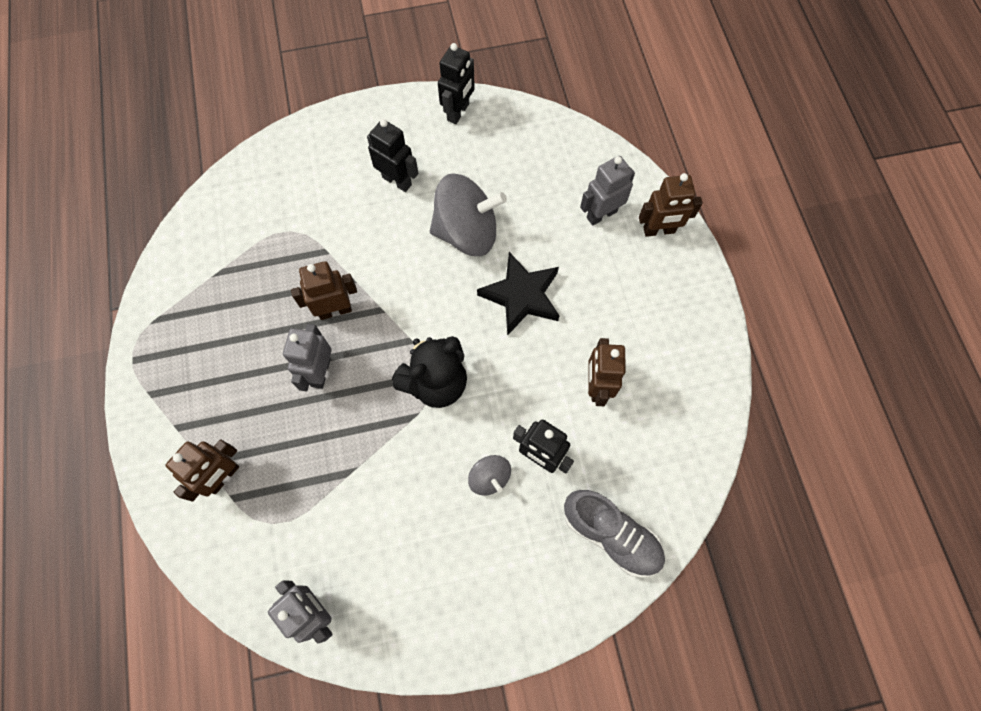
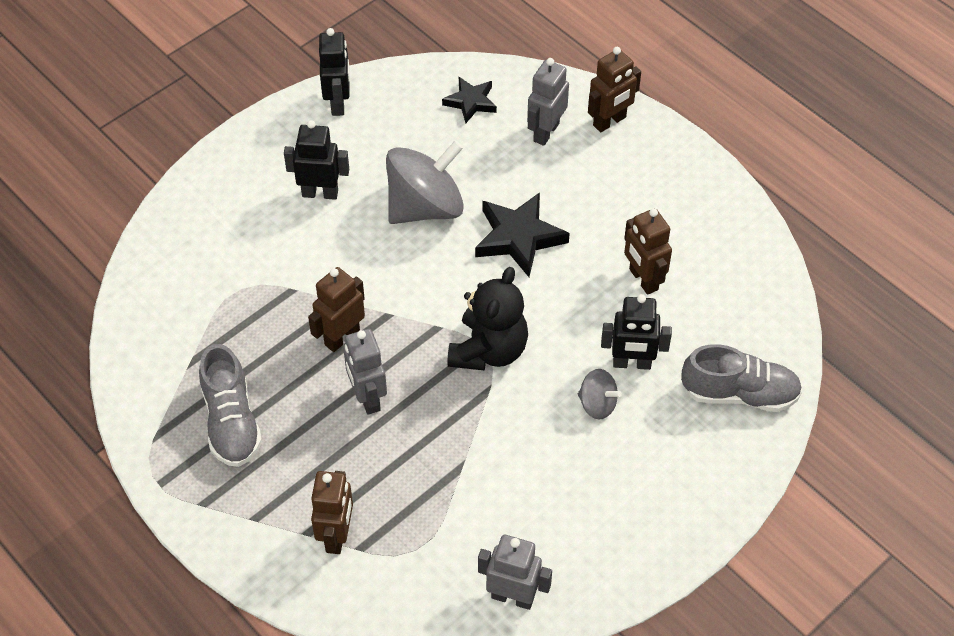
camera: 30 degrees left, 15 degrees down
(213, 337) = (231, 422): none -> grey shoe
(559, 159) = (471, 102): none -> black star

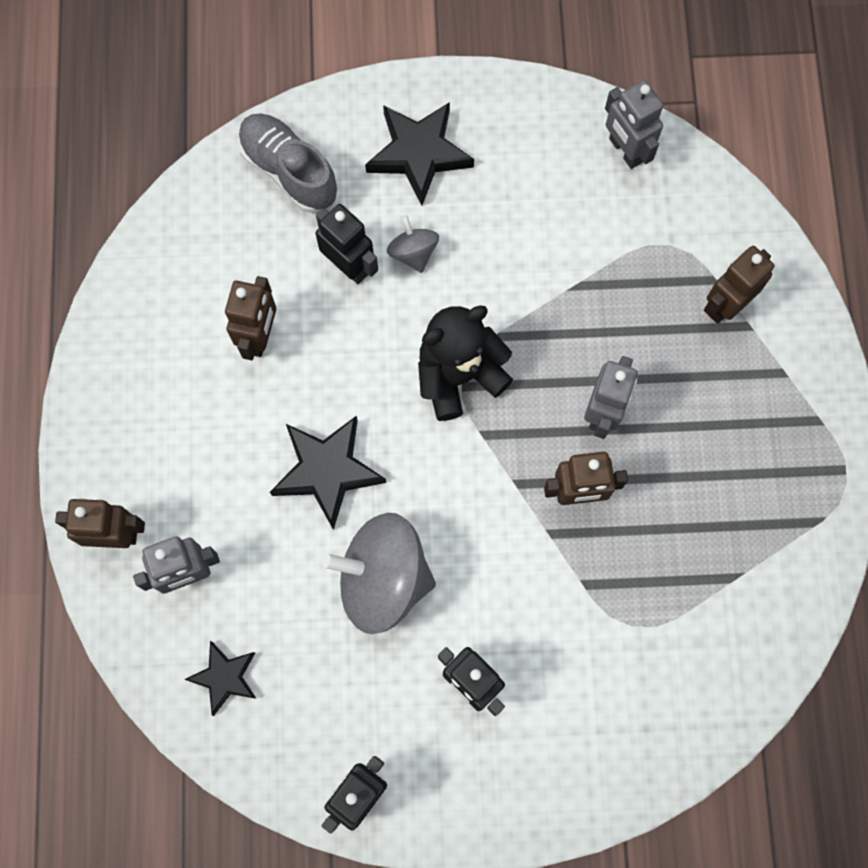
camera: 140 degrees left, 20 degrees up
(231, 422) = (741, 483): grey shoe -> none
(663, 474) = (418, 154): none -> black star

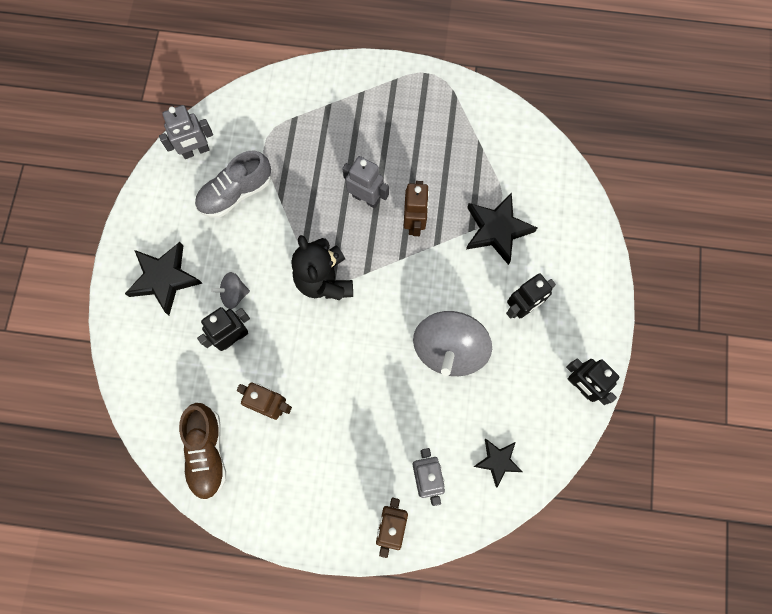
camera: 80 degrees left, 0 degrees up
(181, 266) = (207, 452): none -> brown shoe
(289, 171) = (154, 367): grey shoe -> grey shoe (235, 193)
(327, 471) = (372, 374): black star -> black star (497, 230)
(725, 305) = (312, 115): brown robot -> none

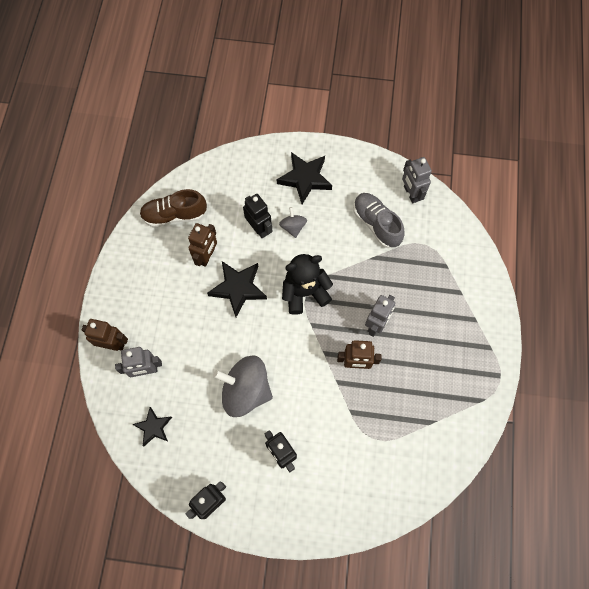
camera: 90 degrees right, 5 degrees down
(497, 230) = (351, 435): black star -> black star (238, 288)

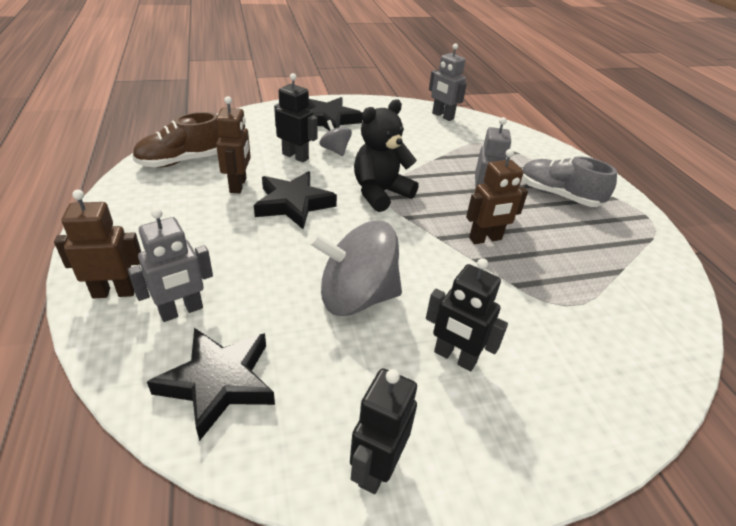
camera: 25 degrees left, 30 degrees down
(153, 427) = (218, 382): black star -> black star, size x1.62
(376, 224) = (424, 137): grey shoe -> grey shoe (558, 195)

